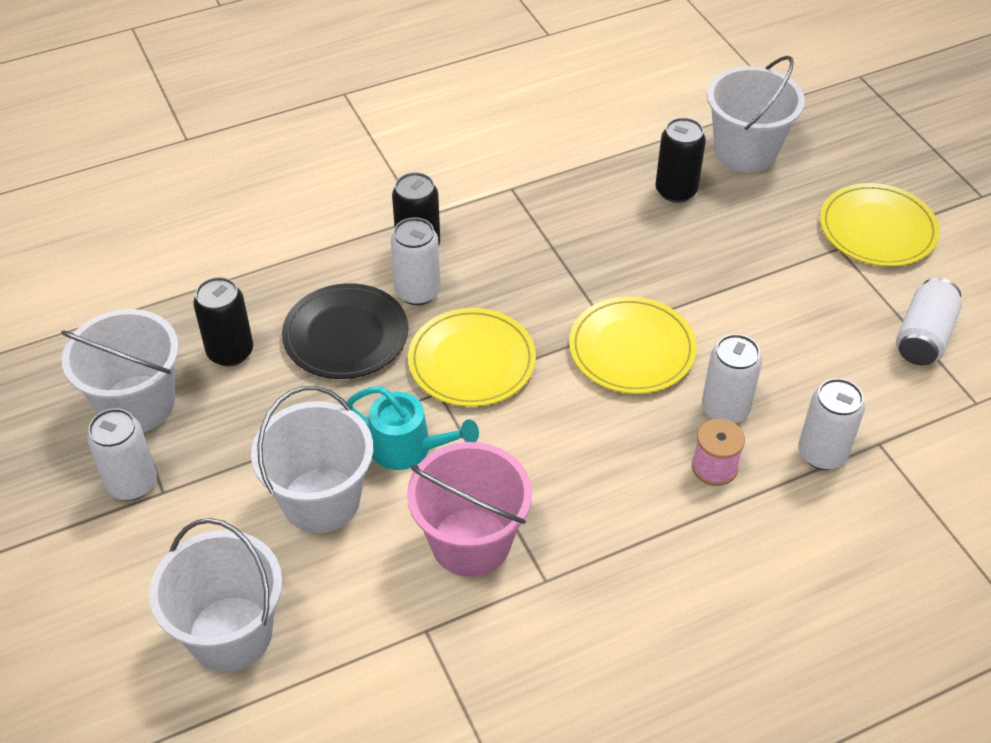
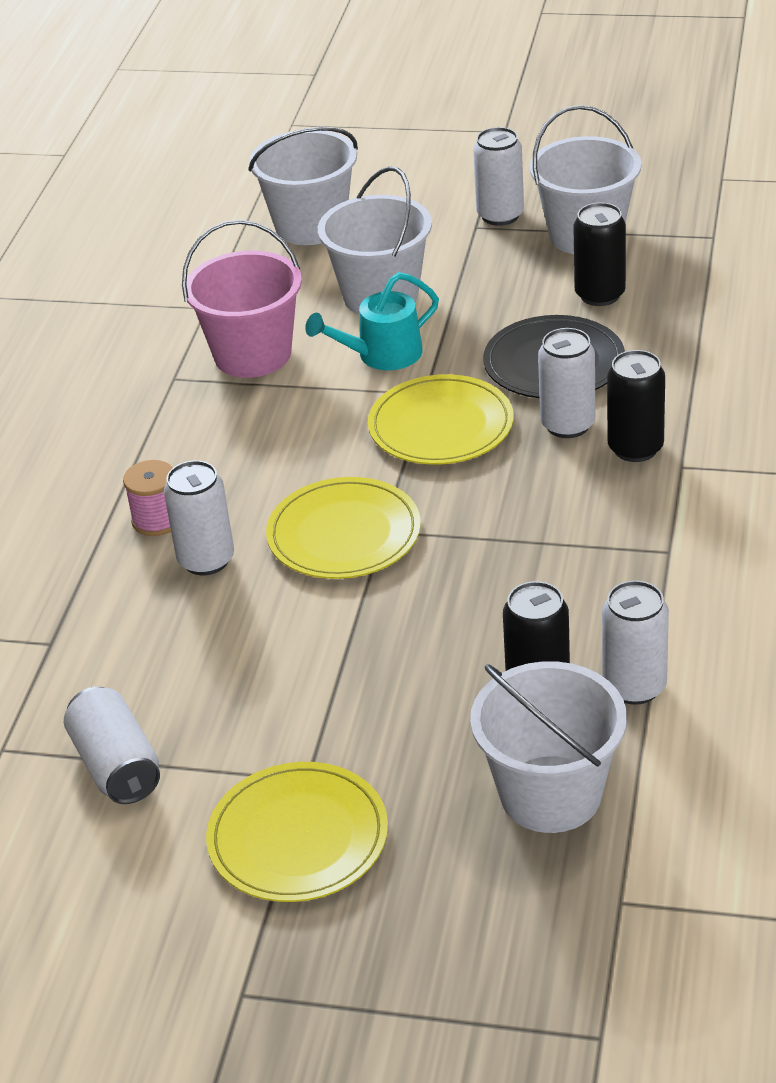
camera: 130 degrees right, 10 degrees down
(822, 453) = (87, 597): white can -> white can (634, 686)

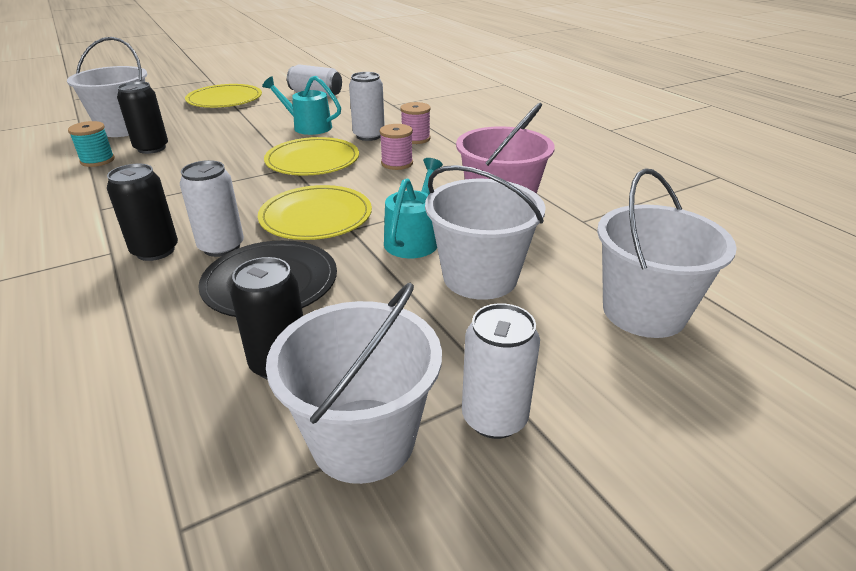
camera: 135 degrees right, 5 degrees down
(252, 476) = (397, 163): none -> pink spool
(258, 635) = (308, 127): none -> turquoise watering can
(634, 686) = (97, 160): white can -> turquoise spool

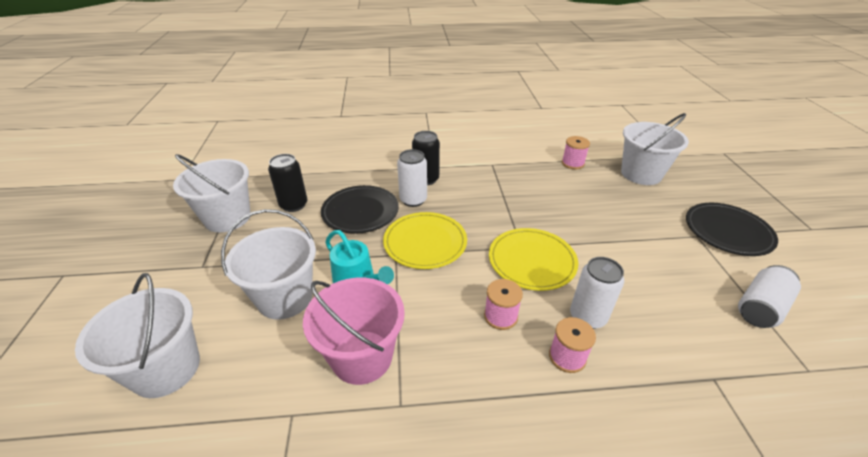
camera: 115 degrees right, 5 degrees up
(97, 160) = (572, 163): turquoise spool -> pink spool
(151, 148) = (590, 184): black can -> none
(225, 100) = (728, 231): yellow plate -> black plate
(308, 127) = (628, 275): turquoise watering can -> none
(494, 418) = (190, 257): white can -> none

